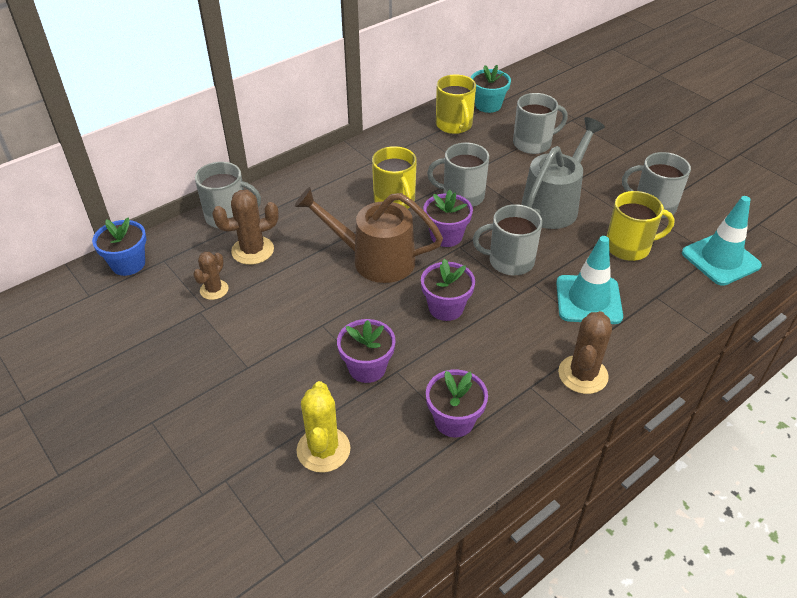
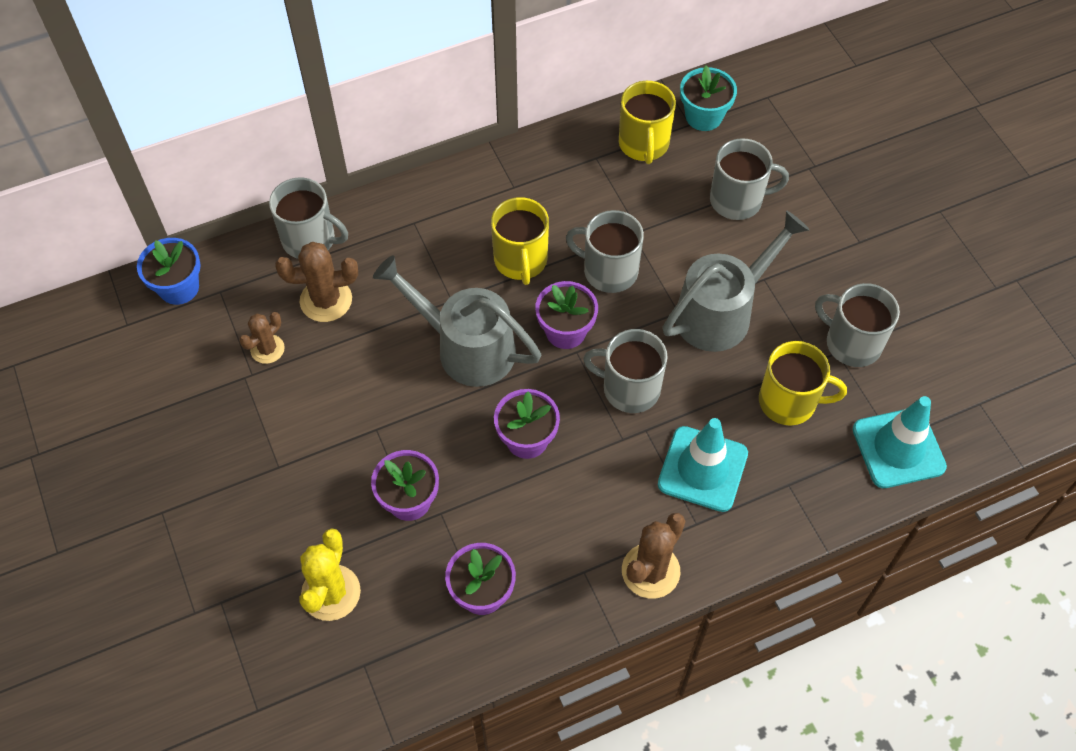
camera: 15 degrees right, 15 degrees up
(373, 259) = (465, 347): brown watering can -> grey watering can

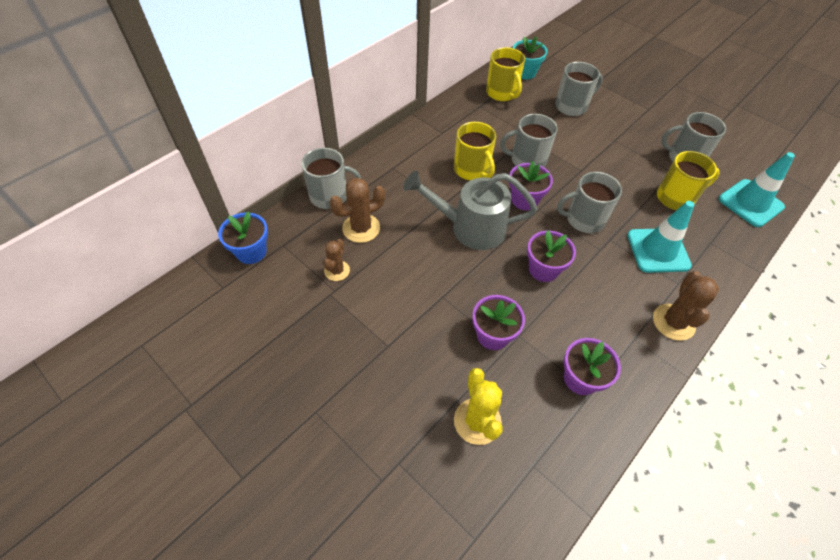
camera: 25 degrees left, 5 degrees down
(722, 311) = (605, 162): grey watering can -> none

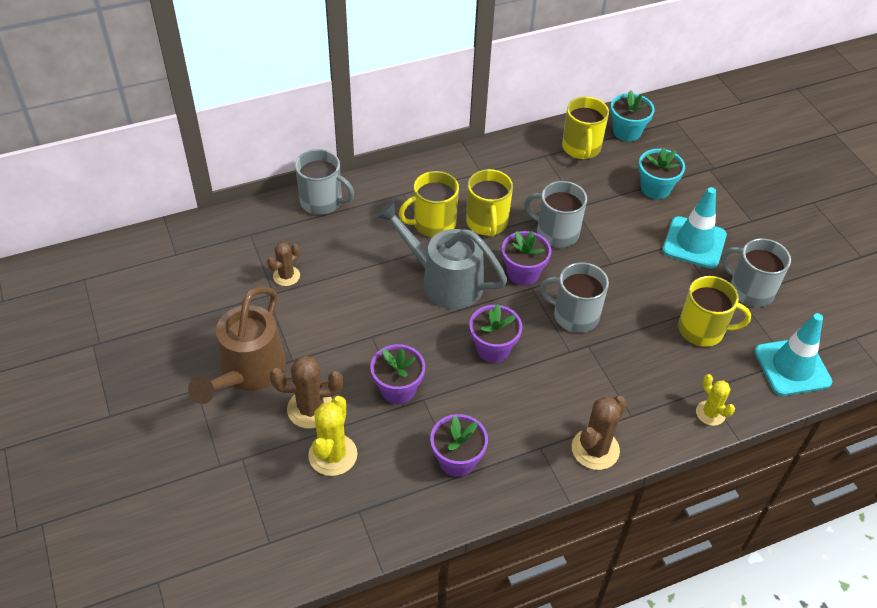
camera: 25 degrees right, 5 degrees down
(251, 251) = (218, 230): blue flower pot -> none
(354, 375) = (247, 373): none -> brown watering can
(361, 228) = (333, 244): brown cactus -> brown cactus (310, 409)
(431, 184) = (433, 224): none -> yellow mug
(572, 106) = (655, 188): grey mug -> turquoise flower pot
(658, 250) = (635, 375): turquoise traffic cone -> turquoise traffic cone (694, 243)
(727, 259) = (710, 413): none -> yellow cactus

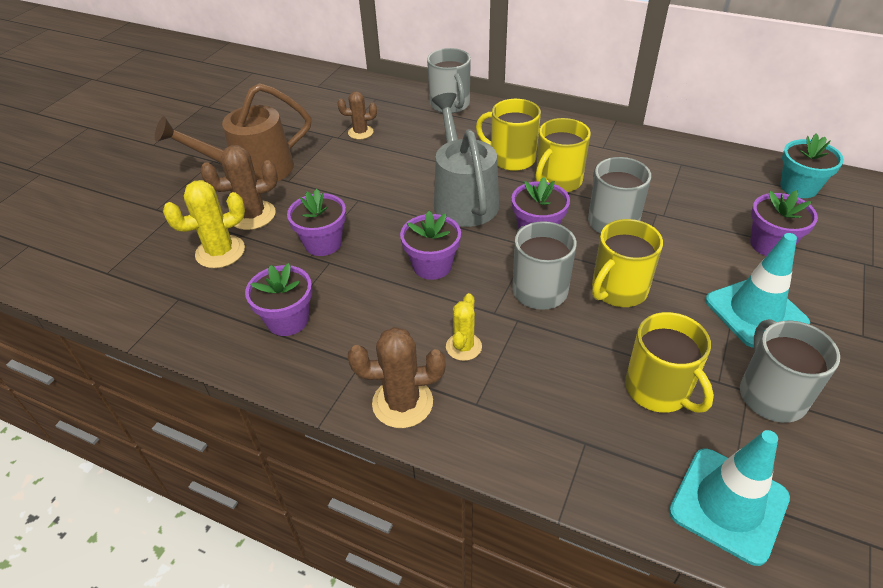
camera: 50 degrees right, 5 degrees down
(310, 409) = (252, 215): brown cactus -> brown cactus turned 60 degrees counterclockwise
(581, 148) = (728, 176): yellow mug -> yellow mug (618, 290)
(655, 188) = (770, 244): turquoise flower pot -> purple flower pot
(710, 413) = (561, 468): yellow cactus -> yellow cactus (463, 347)

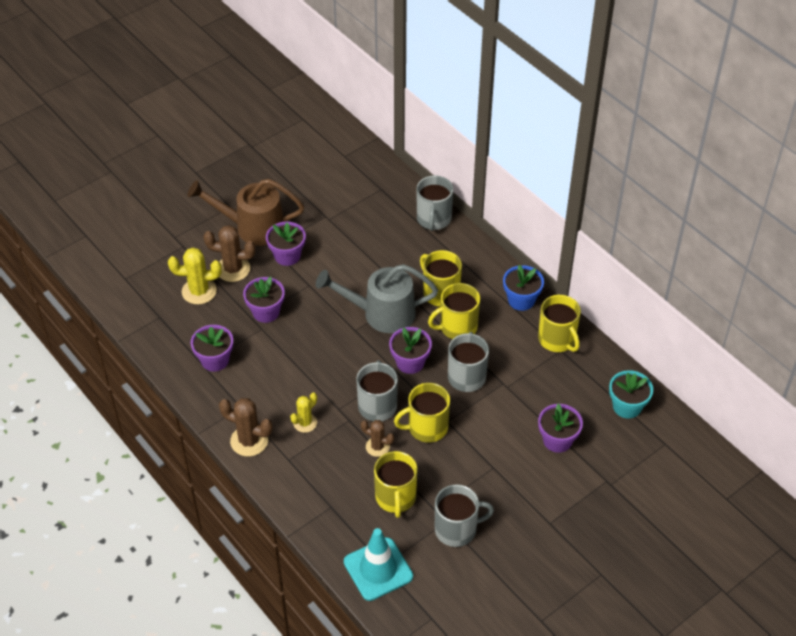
camera: 25 degrees right, 5 degrees up
(360, 132) = (348, 221): brown cactus -> brown cactus (377, 447)
(432, 266) = (323, 359): purple flower pot -> purple flower pot (287, 256)
(463, 198) = (380, 313): grey watering can -> grey watering can turned 105 degrees counterclockwise
(599, 138) = (521, 300): none -> blue flower pot
(668, 156) = (557, 339): none -> yellow mug
(755, 312) = (499, 479): turquoise traffic cone -> none
(771, 394) = (457, 529): grey mug -> grey mug turned 60 degrees clockwise

